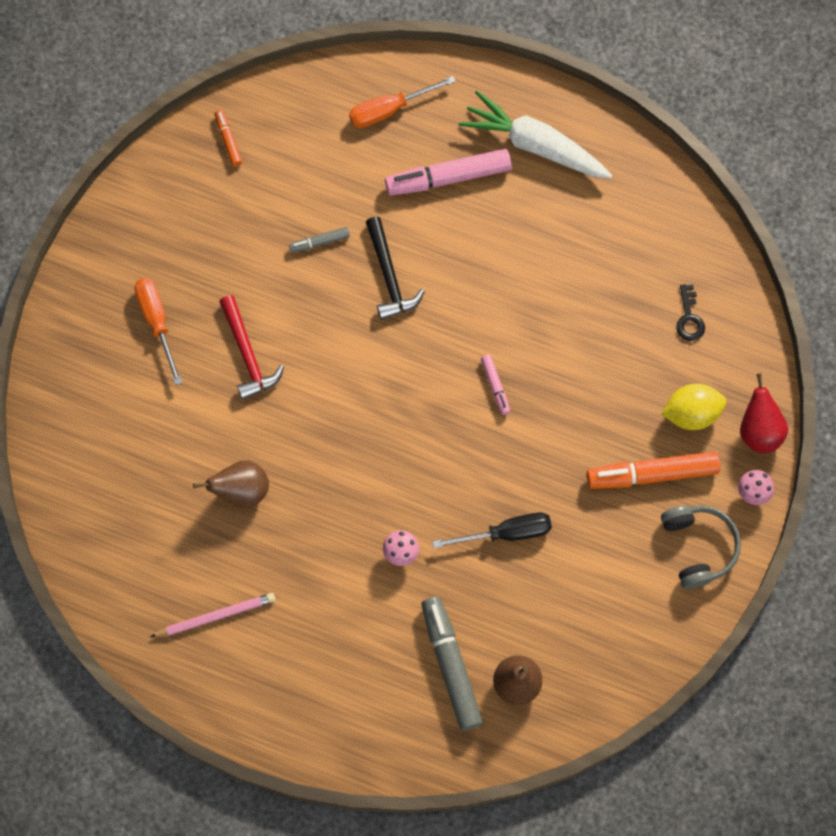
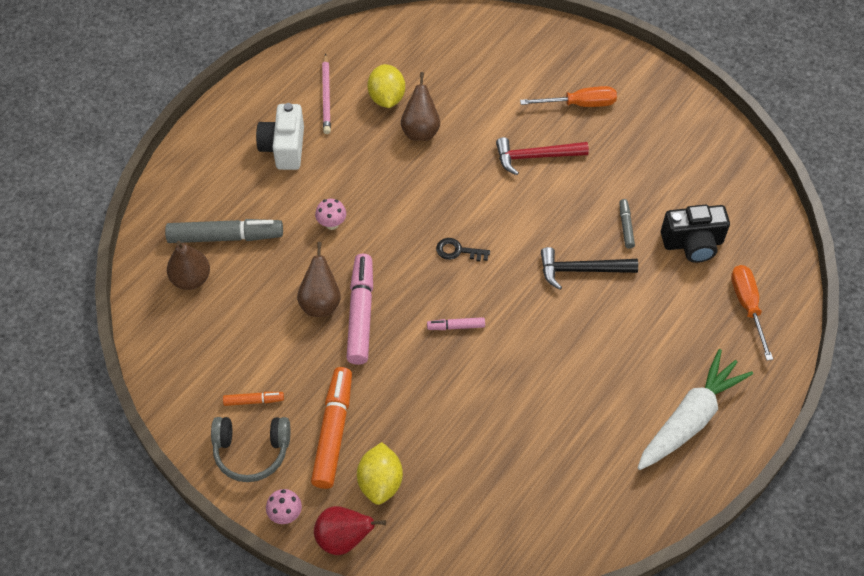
camera: 105 degrees right, 15 degrees down
(201, 543) = (386, 98): none -> yellow lemon
(228, 140) = (736, 181): orange marker -> orange marker (254, 401)
(307, 641) = (284, 148): none -> white camera
(324, 172) = (692, 243): none -> black camera
(448, 177) = (669, 337): pink marker -> pink marker (360, 314)
(506, 533) = (320, 303): black screwdriver -> brown pear
(689, 318) = (476, 508): black key -> black key (458, 251)

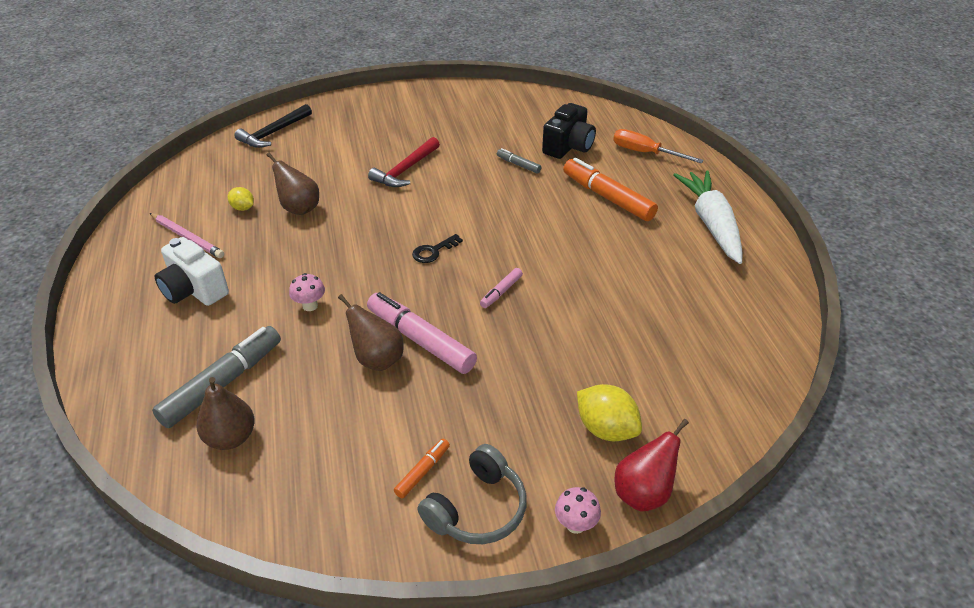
camera: 50 degrees left, 15 degrees down
(333, 432) = (519, 431): orange marker -> orange marker (607, 197)
(386, 98) = (243, 208): yellow lemon -> yellow lemon, size x0.58
(579, 104) = (392, 129): orange screwdriver -> none
(581, 270) = (529, 203): black hammer -> black hammer (273, 133)

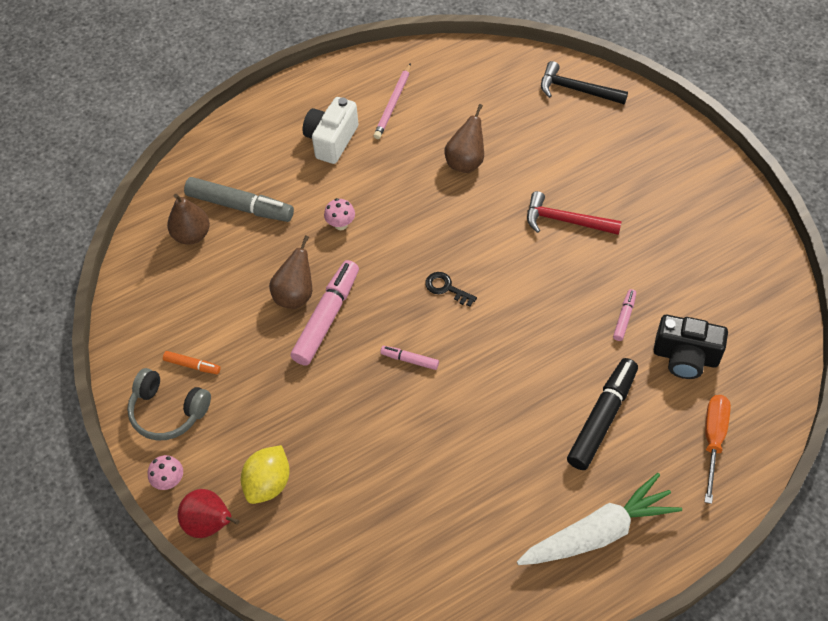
camera: 75 degrees right, 15 degrees up
(243, 208) = (448, 122): yellow lemon -> none
(518, 165) = (624, 317): grey marker -> pink marker
(607, 197) = (602, 418): orange marker -> black marker

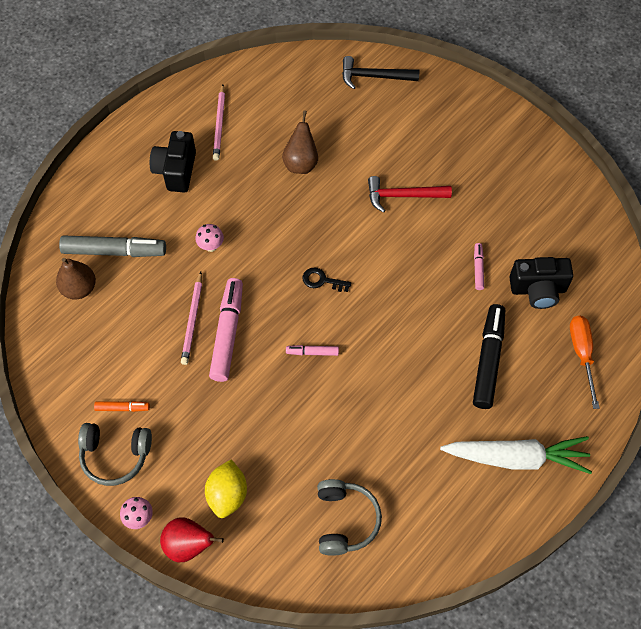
camera: 20 degrees left, 5 degrees up
(295, 295) = (192, 320): brown pear -> pink pencil
(331, 140) = (176, 171): white camera -> black camera
(384, 546) = (345, 520): none -> grey headphones
(598, 532) = (516, 458): white carrot -> white carrot turned 45 degrees clockwise

